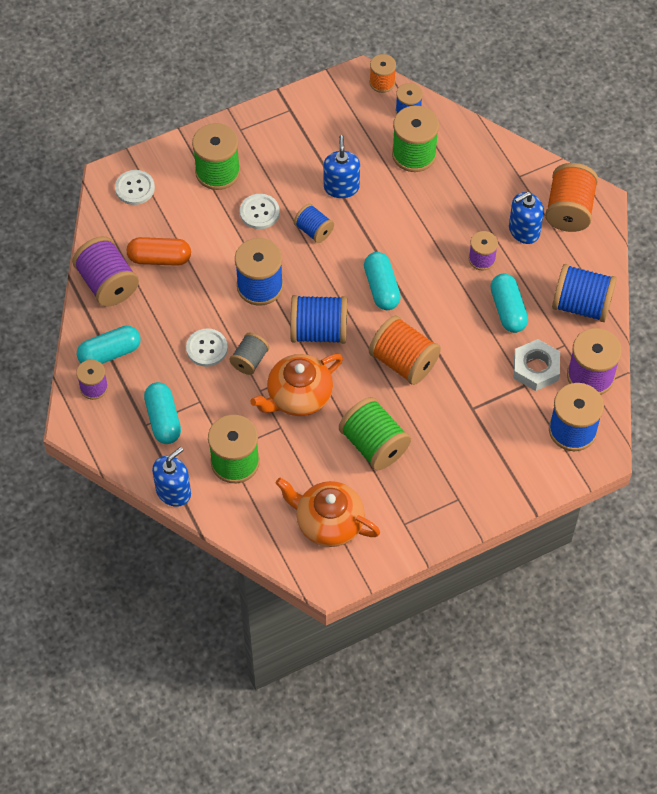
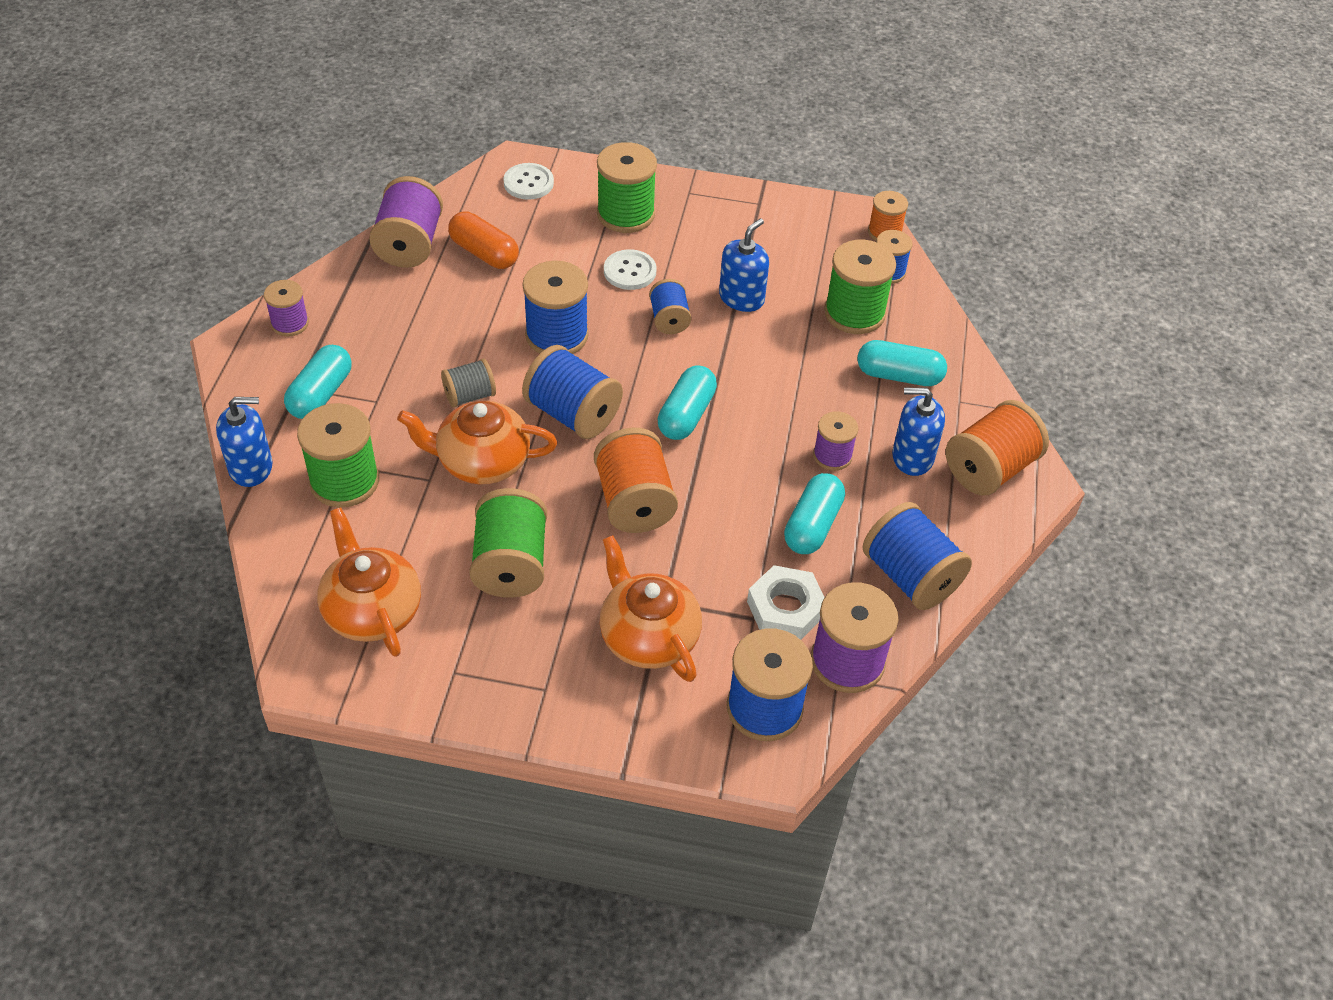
camera: 35 degrees right, 10 degrees down
(110, 353) = (340, 304): turquoise capsule -> turquoise capsule (899, 376)
(207, 348) = (439, 358): white button -> none
(482, 433) = (648, 636): none -> orange teapot

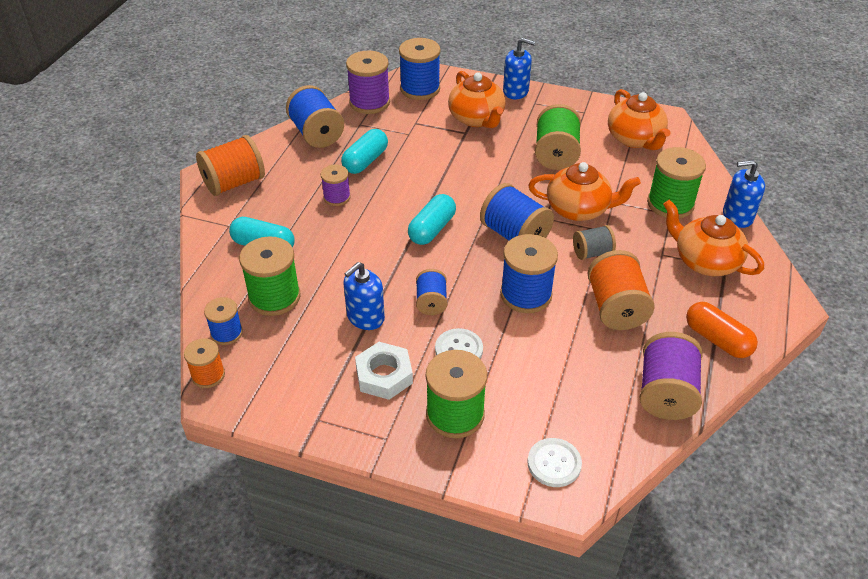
camera: 170 degrees left, 5 degrees down
(290, 323) = (750, 320): purple spool -> none
(321, 394) = (705, 261): turquoise capsule -> orange teapot
(484, 253) = (593, 378): orange capsule -> orange capsule (717, 339)
(634, 502) = (476, 180): orange spool -> orange spool (616, 308)
(785, 609) = (395, 125): white nut -> white nut (384, 375)
(912, 457) = (282, 193): blue soap dispenser -> blue soap dispenser (516, 91)

